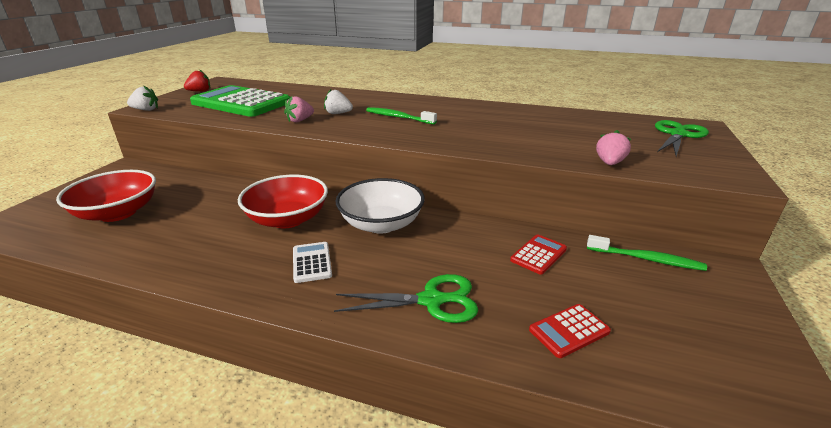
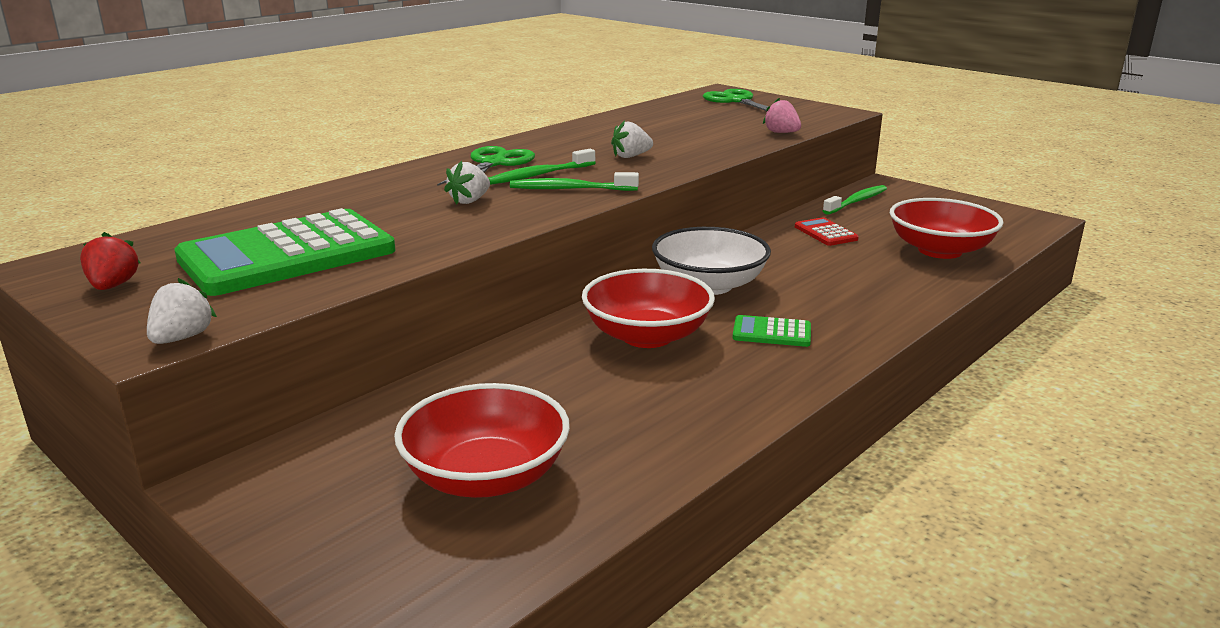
camera: 65 degrees left, 5 degrees down
(300, 120) = (470, 224): pink strawberry -> none
(311, 262) = (771, 333): white calculator -> green calculator
(379, 128) = (570, 189): none -> green toothbrush
(431, 300) = (876, 288): green scissors -> green scissors (493, 164)
(466, 130) = (631, 156): none -> white strawberry
(569, 331) = (940, 250): red calculator -> red bowl

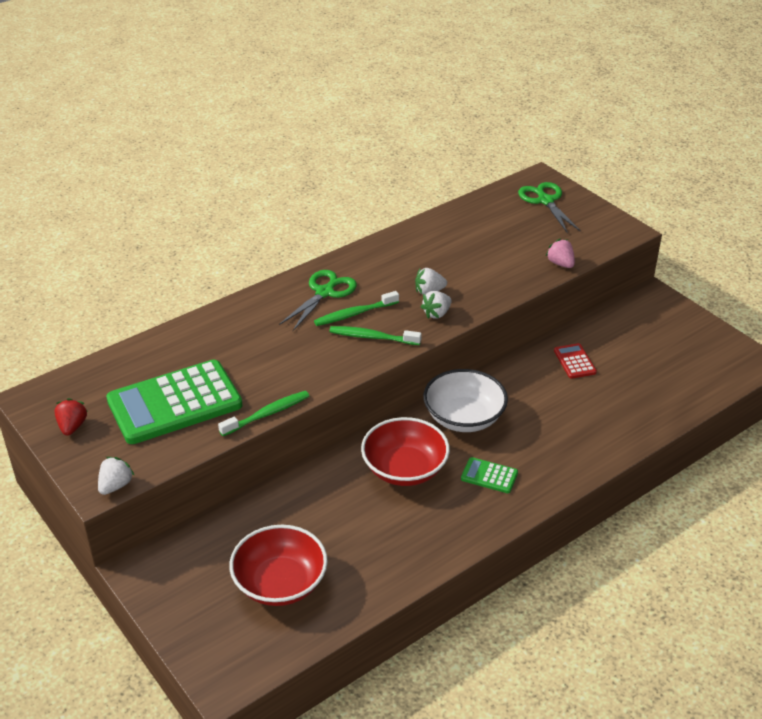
camera: 10 degrees right, 15 degrees up
(470, 201) = (299, 346): white strawberry -> white strawberry (437, 314)
(856, 201) = (618, 320): green toothbrush -> green toothbrush (267, 414)
(940, 250) = (653, 394): red bowl -> none

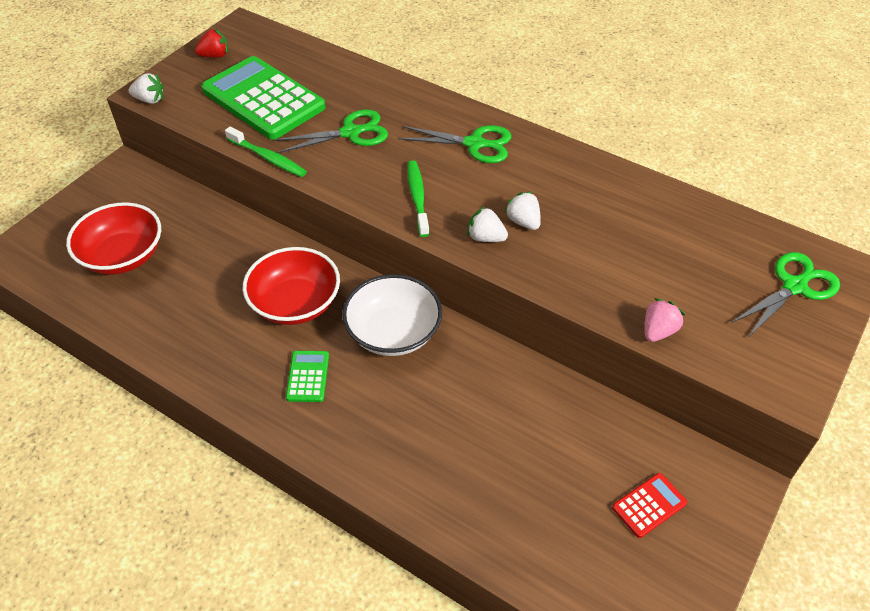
camera: 70 degrees right, 10 degrees up
(264, 357) = (350, 133): none -> green scissors
(354, 314) = (450, 174): green toothbrush -> none
(574, 361) = (544, 417): red calculator -> red calculator (649, 505)

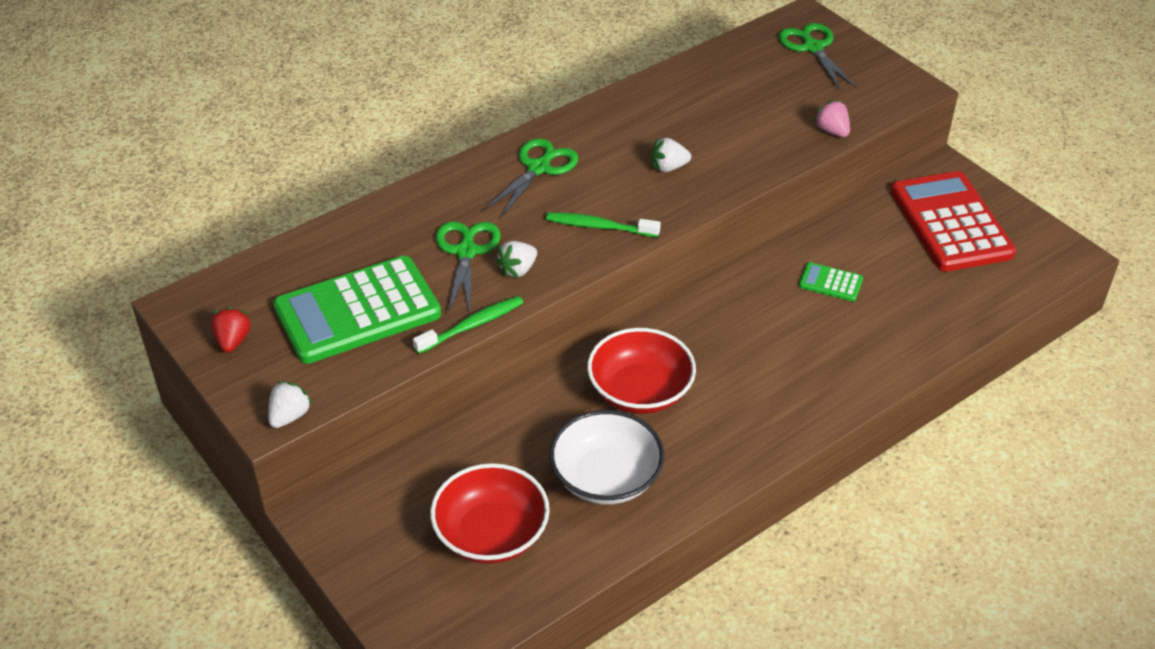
camera: 70 degrees left, 5 degrees down
(308, 376) = (744, 400): green calculator -> green calculator (830, 283)
(393, 332) = (712, 326): white bowl -> white bowl (606, 478)
(486, 238) = (678, 196): white strawberry -> white strawberry (518, 270)
(649, 505) = (950, 223): red calculator -> red calculator, size x2.31

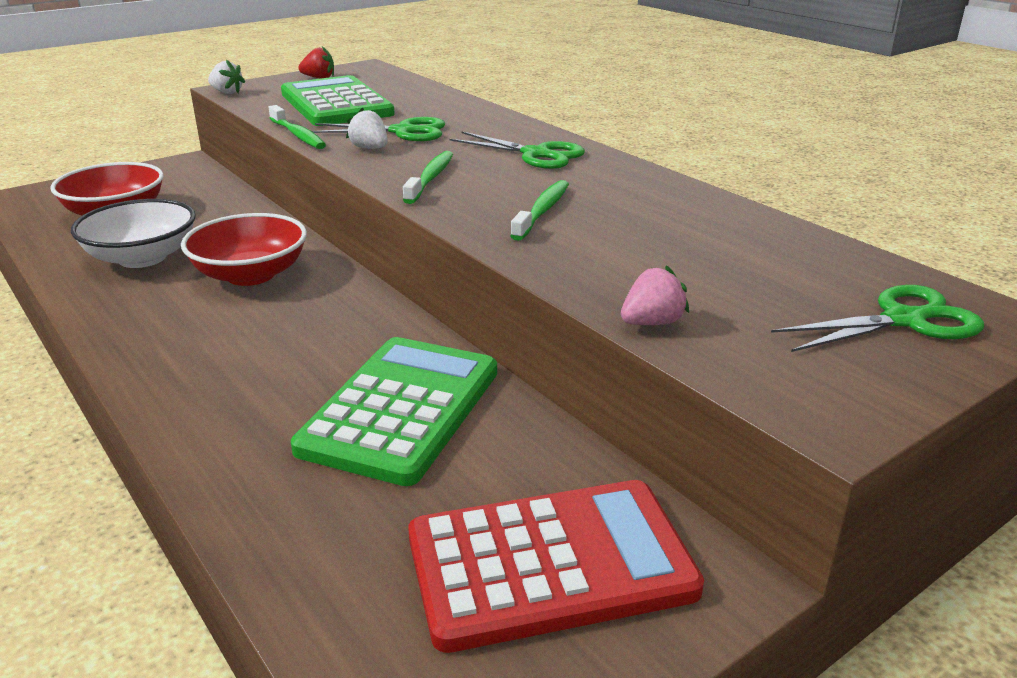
camera: 90 degrees right, 15 degrees down
(668, 167) = (542, 211): white strawberry -> green toothbrush
(830, 283) = (401, 409): green calculator -> green calculator, size x2.31

